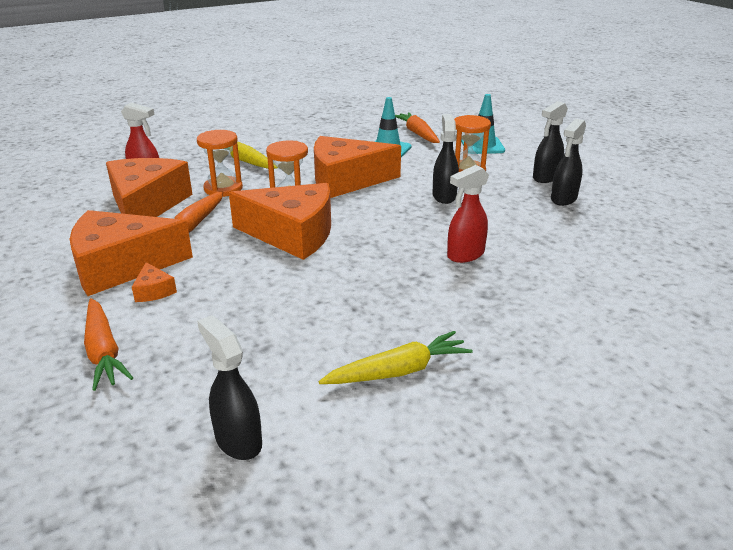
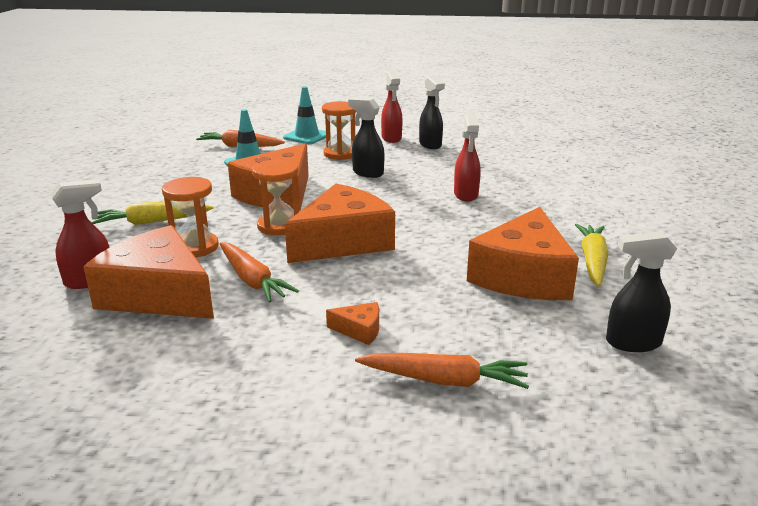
camera: 55 degrees left, 5 degrees down
(121, 266) = (282, 338): orange cheese -> orange cheese (523, 276)
(545, 177) = (391, 138): black spray bottle -> red spray bottle

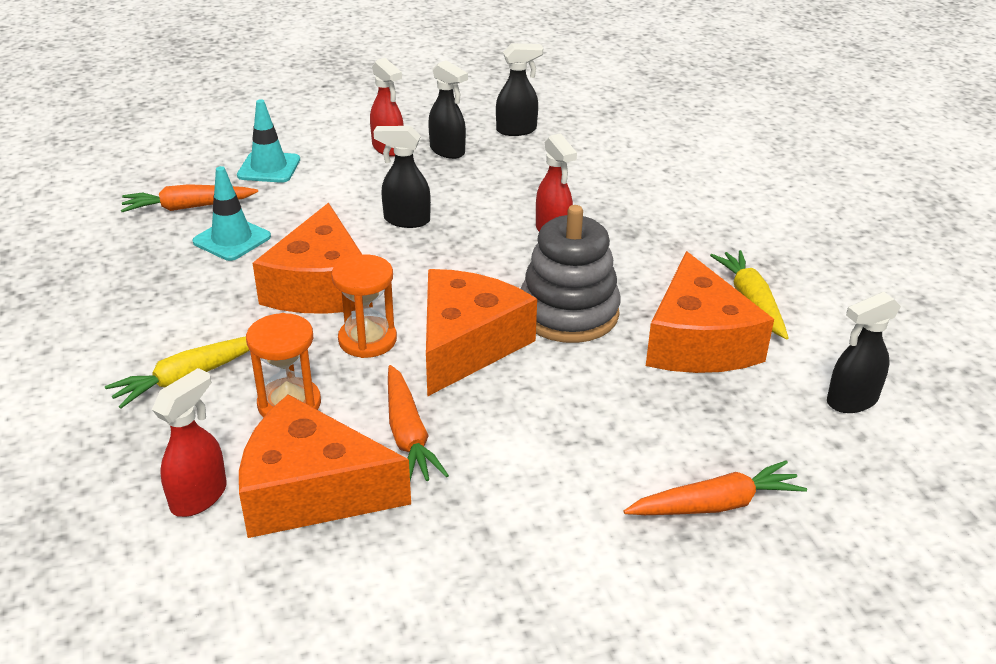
camera: 25 degrees left, 10 degrees up
(252, 280) = (408, 435): orange carrot -> orange carrot turned 45 degrees clockwise
(340, 154) = (343, 193): orange hourglass -> none
(359, 330) = (585, 468): orange cheese -> none
(434, 239) = (568, 313): none -> grey stacking toy
(490, 142) = (517, 130): none -> black spray bottle

